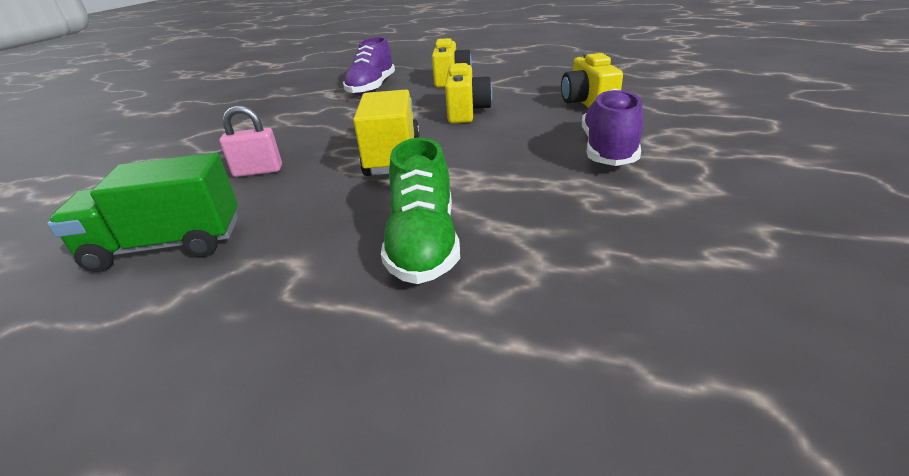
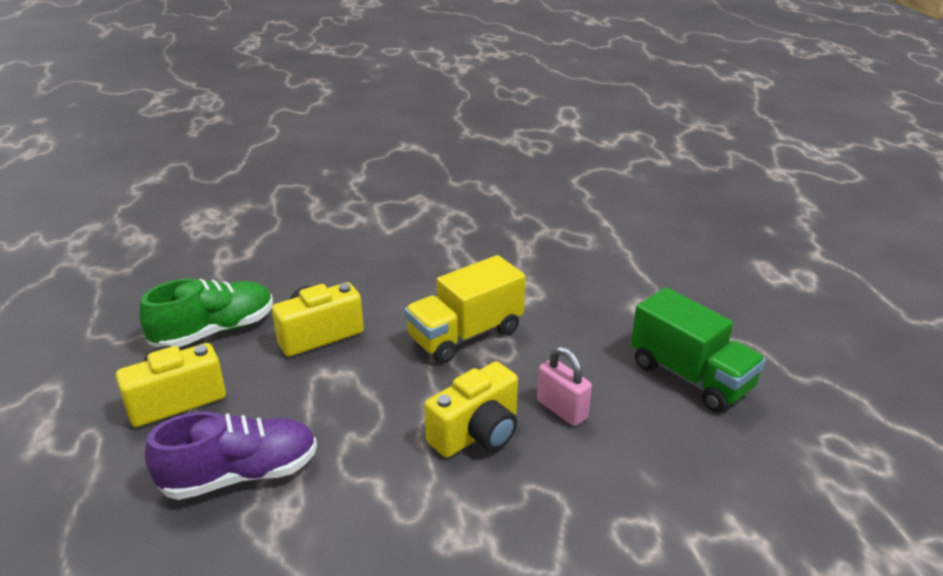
camera: 125 degrees left, 0 degrees up
(423, 243) = (567, 269): green shoe -> green shoe (214, 331)
(588, 104) = (263, 266): yellow camera -> yellow camera (477, 433)
(608, 150) = (378, 237): purple shoe -> none

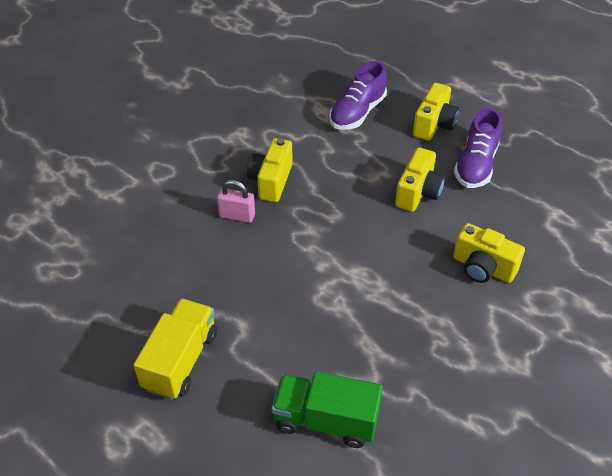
camera: 145 degrees right, 15 degrees up
(214, 331) = (476, 165): green shoe -> purple shoe
(355, 254) = (483, 268): none -> yellow camera
(465, 335) = (334, 237): yellow truck -> yellow truck (180, 360)
(690, 376) = (173, 278): green truck -> green truck (326, 420)

